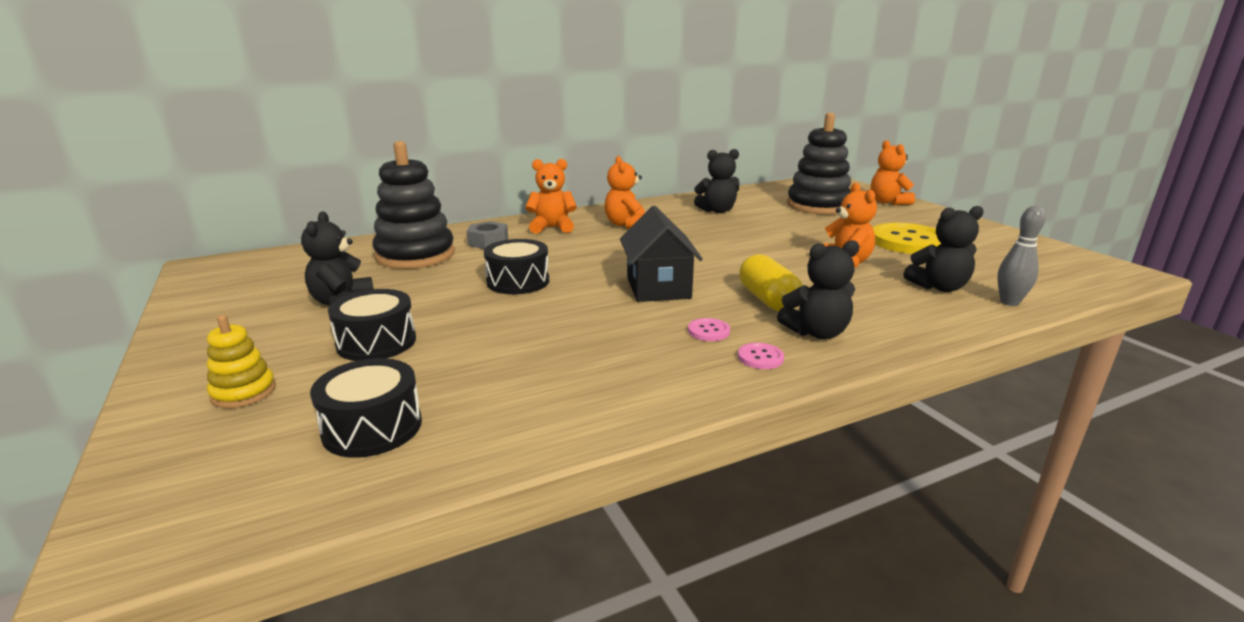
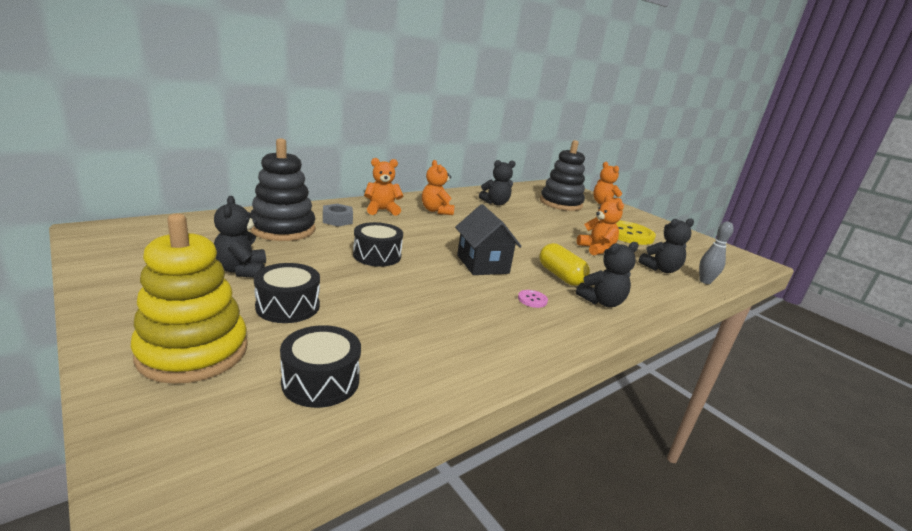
camera: 15 degrees left, 0 degrees up
(243, 392) = (193, 352): yellow stacking toy -> yellow stacking toy, size x2.04
(760, 357) = (575, 320): pink button -> none

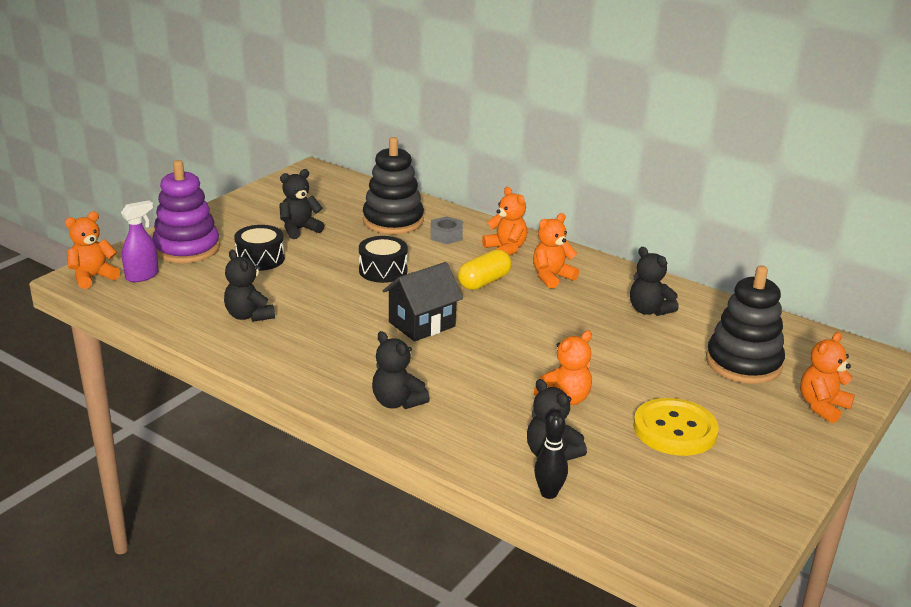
camera: 75 degrees right, 5 degrees up
(181, 471) = (93, 277): none -> orange teddy bear
(193, 352) = (187, 248): yellow stacking toy -> purple stacking toy
(238, 408) = (142, 276): none -> purple spray bottle
(321, 381) = (179, 291): black drum -> none
(421, 340) = (249, 316): none -> black teddy bear
(532, 300) = (363, 359): pink button -> none
(560, 276) = (441, 373): yellow capsule -> yellow capsule (484, 282)
(705, 281) = (548, 493): grey bowling pin -> black bowling pin

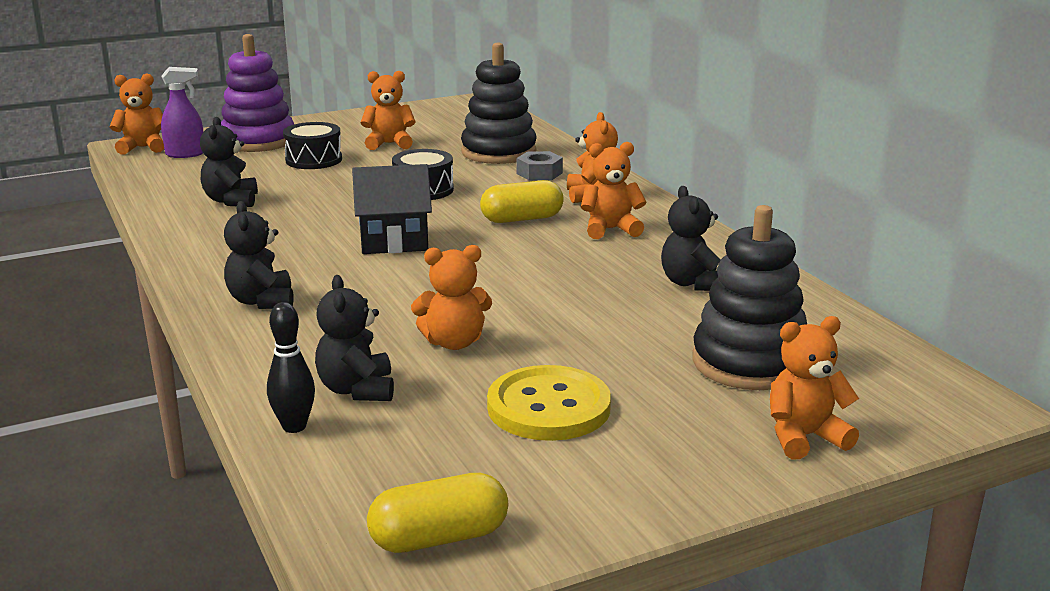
camera: 30 degrees right, 5 degrees down
(299, 229) = (389, 144): black teddy bear -> orange teddy bear
(720, 537) = (439, 538): none -> yellow capsule

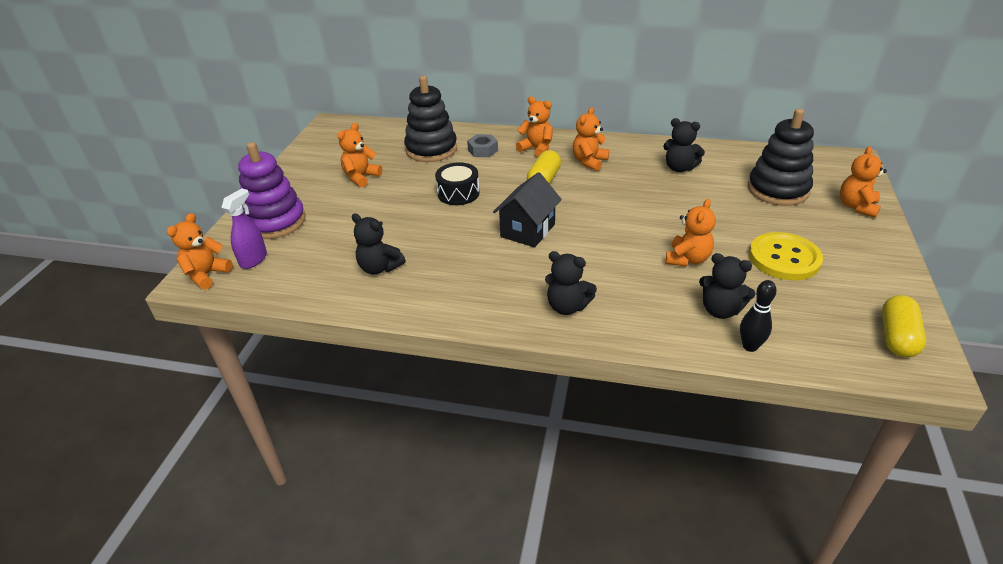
camera: 50 degrees left, 15 degrees up
(314, 160) = (348, 213): black drum -> none

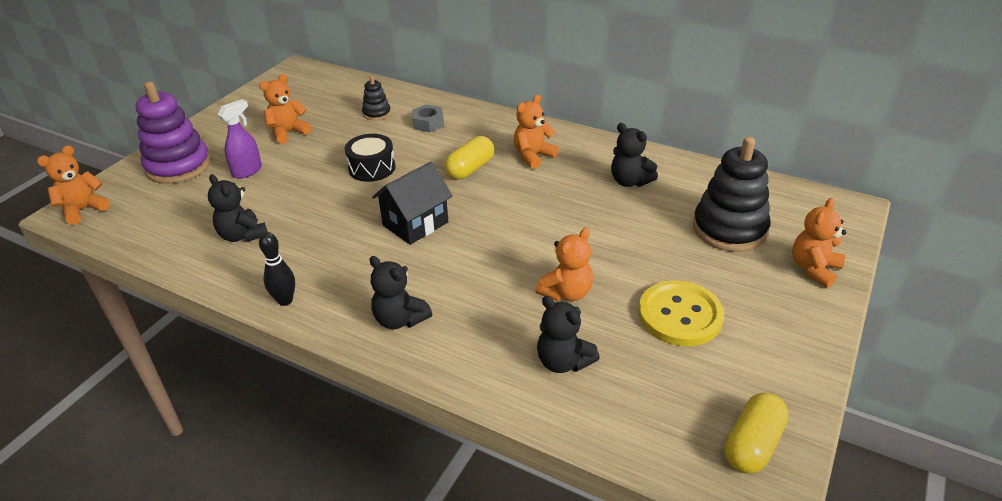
camera: 15 degrees right, 0 degrees up
(254, 259) = (134, 202): purple spray bottle -> purple spray bottle (247, 171)
(431, 149) = (376, 113): black stacking toy -> black stacking toy, size x0.49
(536, 149) = (486, 131): orange teddy bear -> none
(750, 346) = (568, 413): black bowling pin -> black bowling pin (285, 300)

